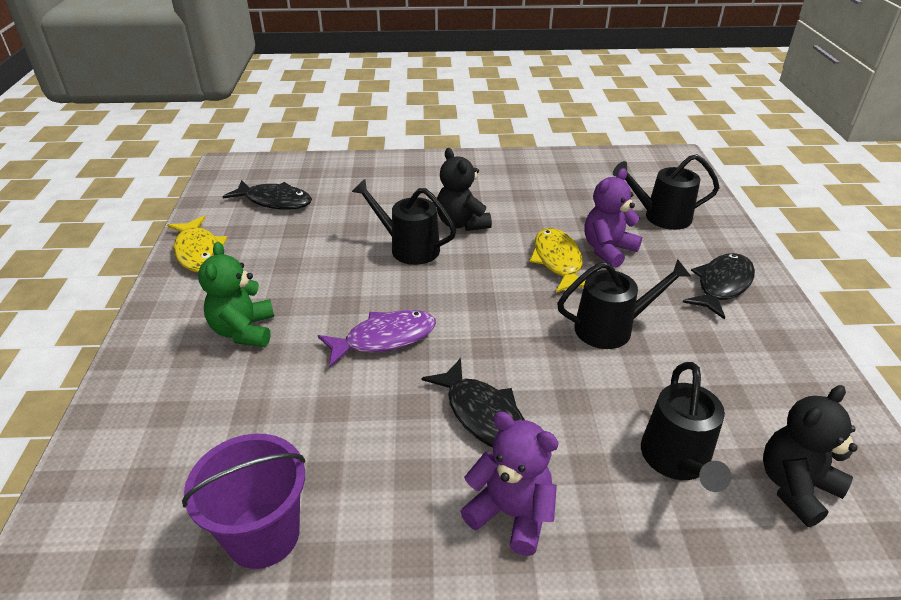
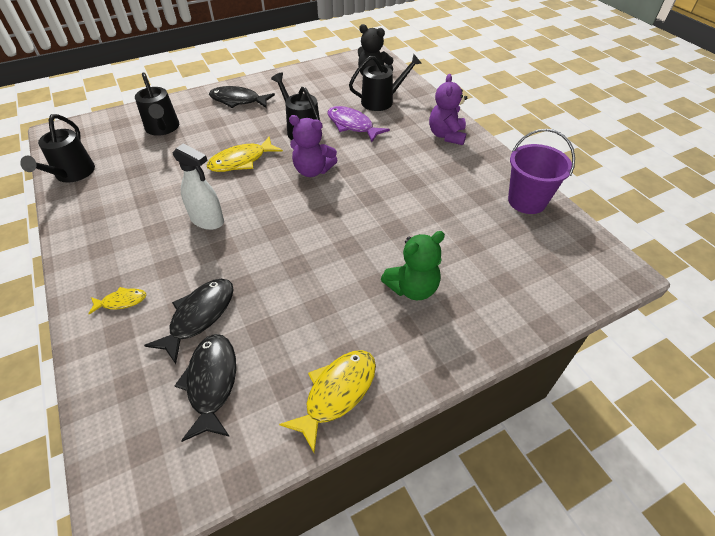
camera: 115 degrees left, 10 degrees up
(384, 338) = (369, 212): purple fish -> purple fish (352, 125)
(392, 174) = (121, 301): none -> yellow fish
(409, 248) = (258, 238): black watering can -> black watering can (72, 174)
(462, 223) = (207, 220): black teddy bear -> white spray bottle
(483, 414) = (399, 157): black fish -> black fish (199, 316)
(608, 250) = (217, 143): purple teddy bear -> purple teddy bear (312, 170)

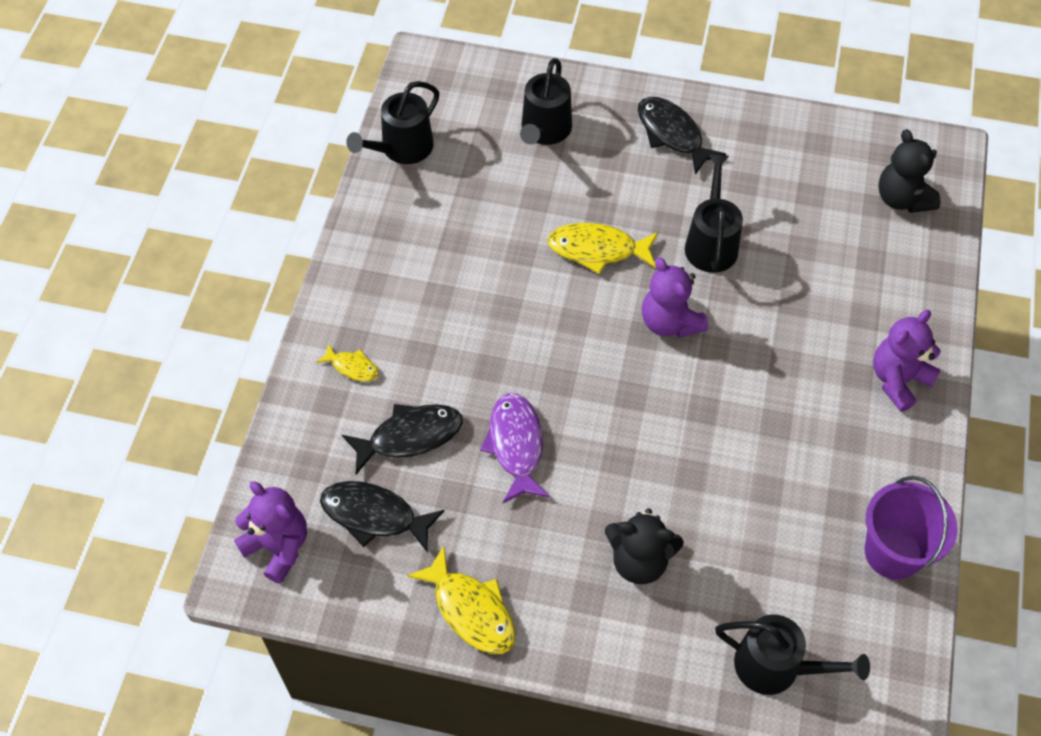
camera: 40 degrees right, 10 degrees up
(144, 462) = (278, 547): none -> purple teddy bear
(207, 220) = (497, 317): white spray bottle -> none
(212, 382) = (374, 516): black fish -> black fish turned 105 degrees counterclockwise
(337, 393) = (471, 610): yellow fish -> yellow fish turned 60 degrees clockwise
(352, 125) = (785, 278): purple fish -> purple fish (516, 445)
(381, 101) = (867, 257): black watering can -> black watering can (775, 666)
(412, 288) = (639, 560): green teddy bear -> black teddy bear

